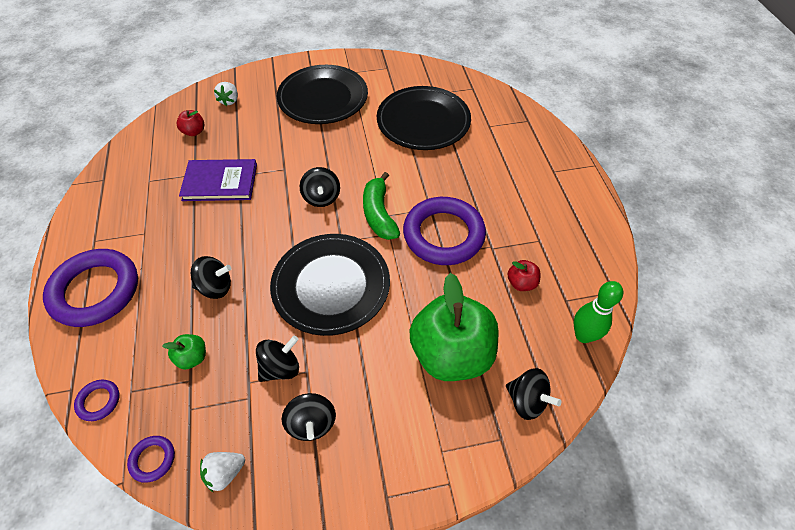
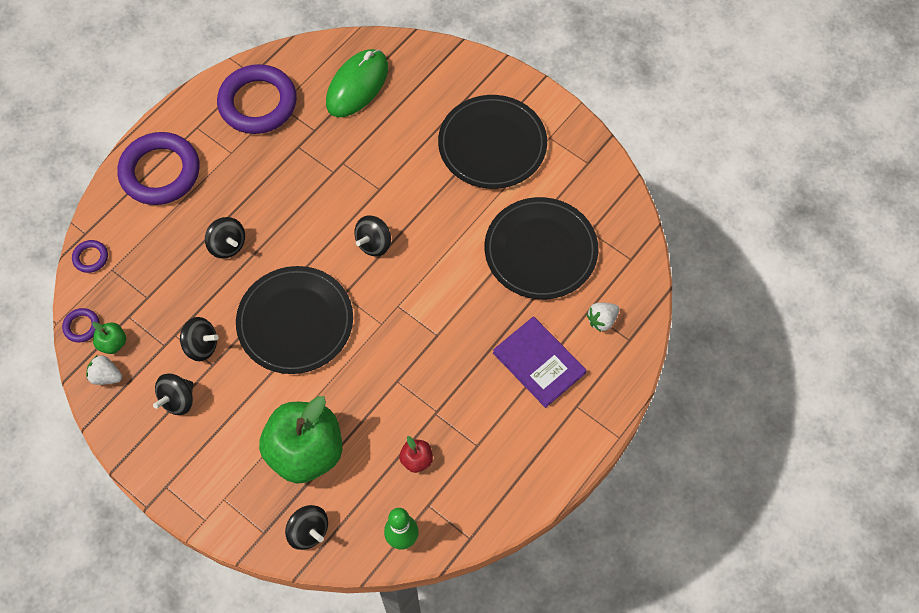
camera: 50 degrees right, 10 degrees up
(192, 357) = (163, 283): green apple -> green apple (113, 343)
(194, 132) = (357, 85): red apple -> green mouse
(220, 182) = (323, 156): purple book -> purple book (539, 363)
(229, 101) = (417, 76): white strawberry -> white strawberry (602, 320)
(379, 214) = (395, 300): green banana -> none
(443, 234) = (416, 365): purple ring -> purple ring (258, 103)
(527, 401) = (308, 531): black spinning top -> black spinning top turned 45 degrees counterclockwise

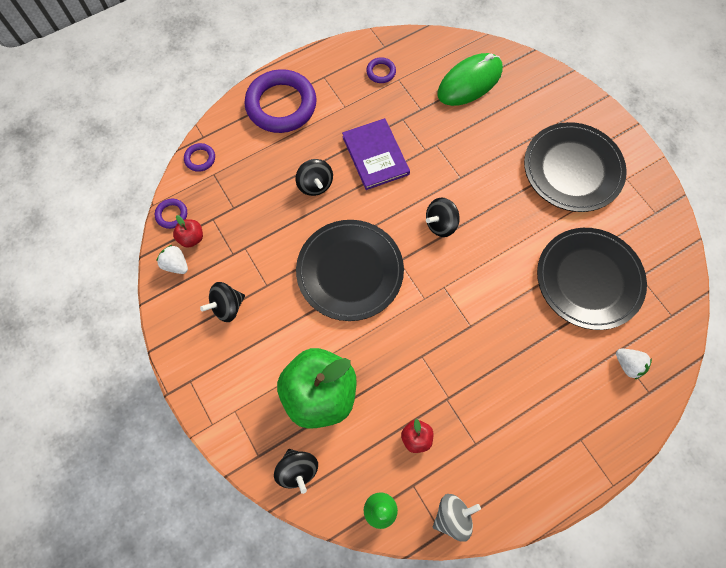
camera: 20 degrees right, 5 degrees up
(113, 343) = (191, 238): green apple -> red apple
(201, 346) = (263, 265): black spinning top -> none
(258, 103) = (381, 72): purple ring -> purple ring, size x0.42
(475, 519) = (452, 516): none -> grey spinning top
(539, 363) = (557, 385): purple book -> purple book (375, 155)
(602, 320) = (628, 365): white strawberry -> white strawberry turned 120 degrees counterclockwise

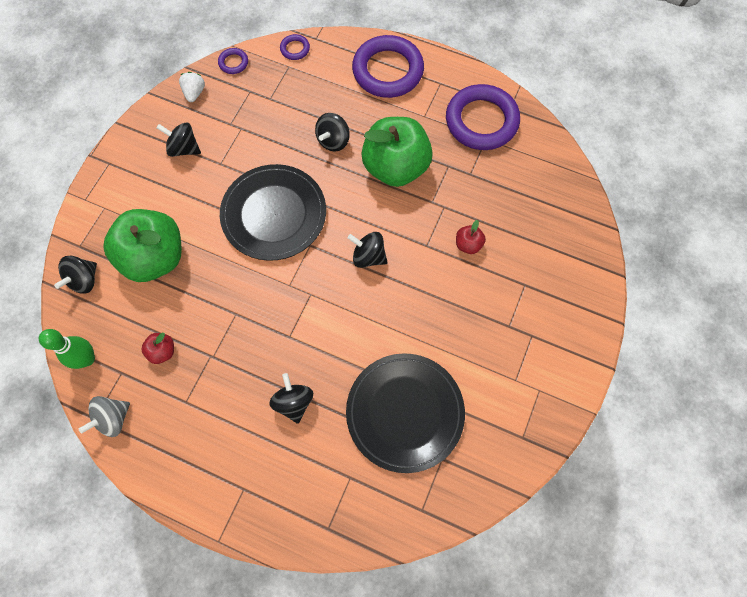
camera: 55 degrees right, 0 degrees up
(191, 238) = (223, 88): red apple -> red apple (468, 244)
(375, 155) = (395, 167): purple book -> green apple
(381, 72) = (481, 121): purple ring -> purple ring, size x2.35
(452, 516) = (113, 419): grey spinning top -> grey spinning top turned 105 degrees clockwise
(469, 82) = (531, 195): green mouse -> none
(530, 356) = (293, 402): none -> black spinning top
(572, 169) = (510, 335): black plate -> none
(628, 365) = (342, 494): white strawberry -> none

